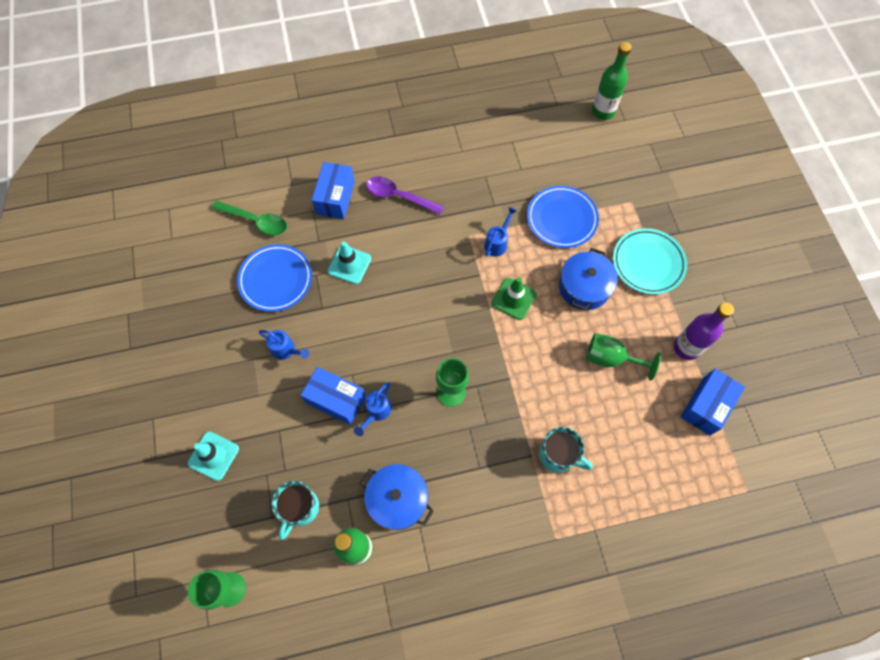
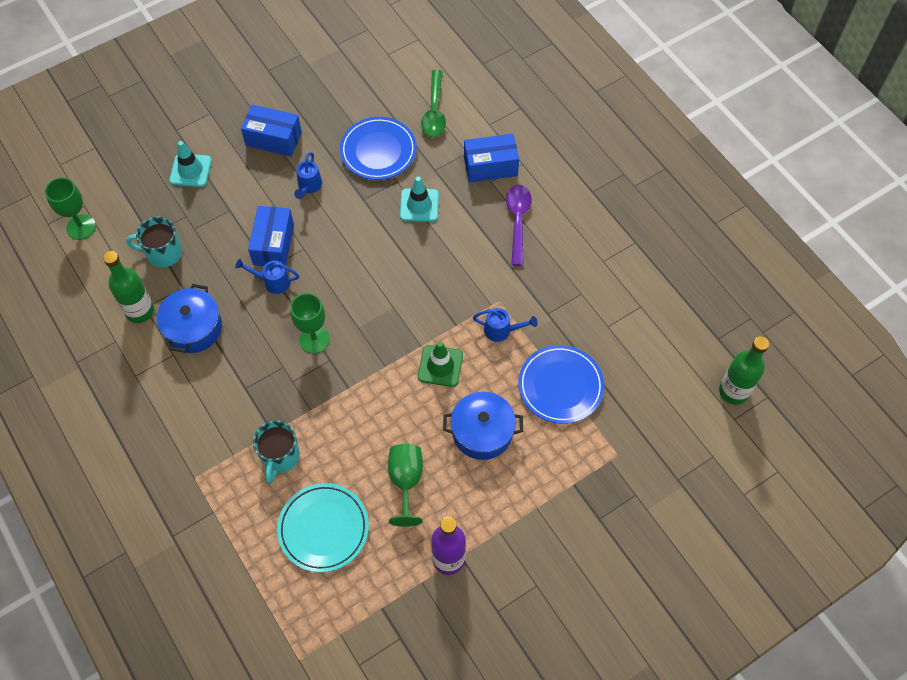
camera: 70 degrees right, 5 degrees down
(648, 263) = (541, 493): turquoise plate -> turquoise plate (323, 529)
(706, 406) = (385, 596): blue box -> blue box (273, 139)

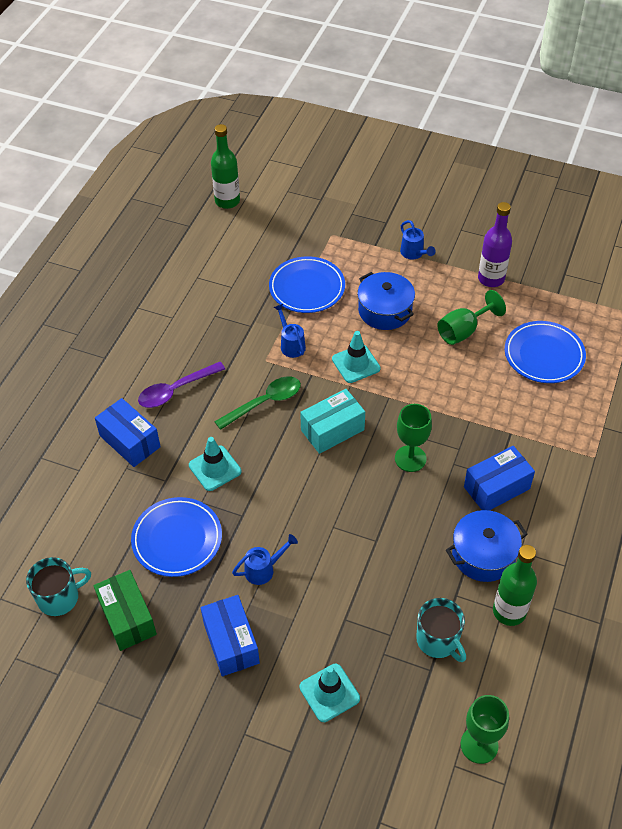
camera: 125 degrees left, 10 degrees down
(272, 282) = (386, 527): blue watering can -> blue watering can (414, 253)
(273, 244) = (349, 553): blue box -> blue box (496, 488)
(280, 457) = (523, 415): turquoise mug -> turquoise mug (60, 597)
(323, 529) = (544, 355): turquoise plate -> blue plate
(343, 95) = (127, 618): none -> green box
(387, 303) = (332, 430): none -> turquoise box
(434, 111) = (93, 523): green spoon -> green spoon (264, 403)
(440, 366) = (356, 364): green traffic cone -> turquoise traffic cone

